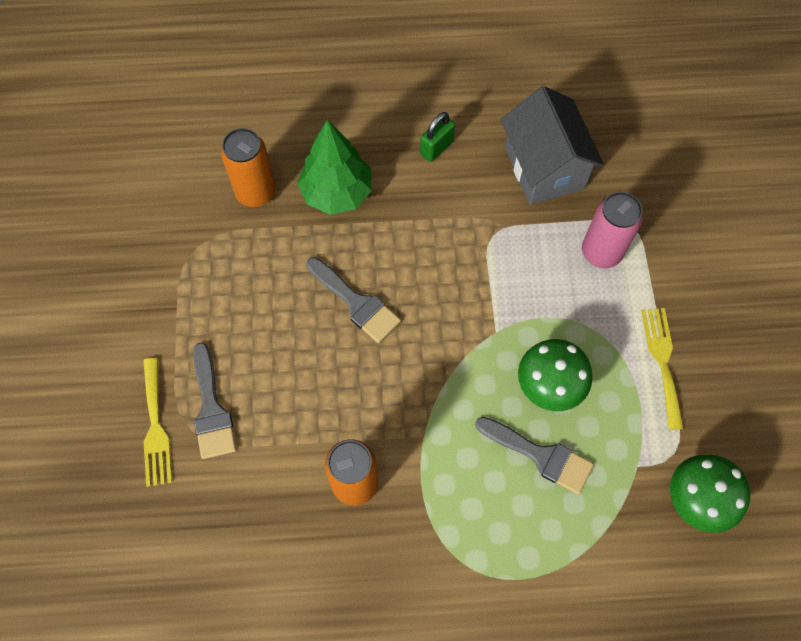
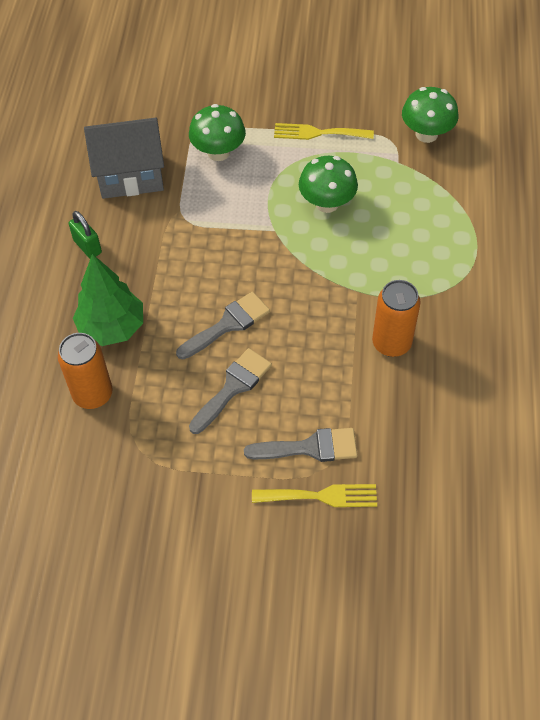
camera: 80 degrees left, 10 degrees down
(540, 455) = (383, 218): grey brush -> grey brush (233, 387)
(601, 252) = (218, 152): pink can -> green mushroom

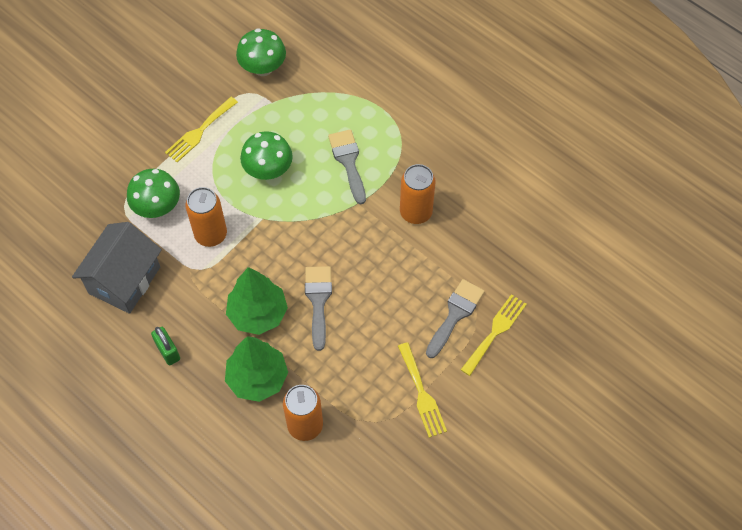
camera: 55 degrees left, 5 degrees up
(87, 247) = (168, 351): green padlock -> green padlock turned 60 degrees clockwise
(176, 287) = (258, 313): none -> green tree
(199, 472) = (422, 394): none -> yellow fork
(225, 204) = (211, 234): none -> orange can
(233, 387) = (372, 331): grey brush -> grey brush (348, 162)

